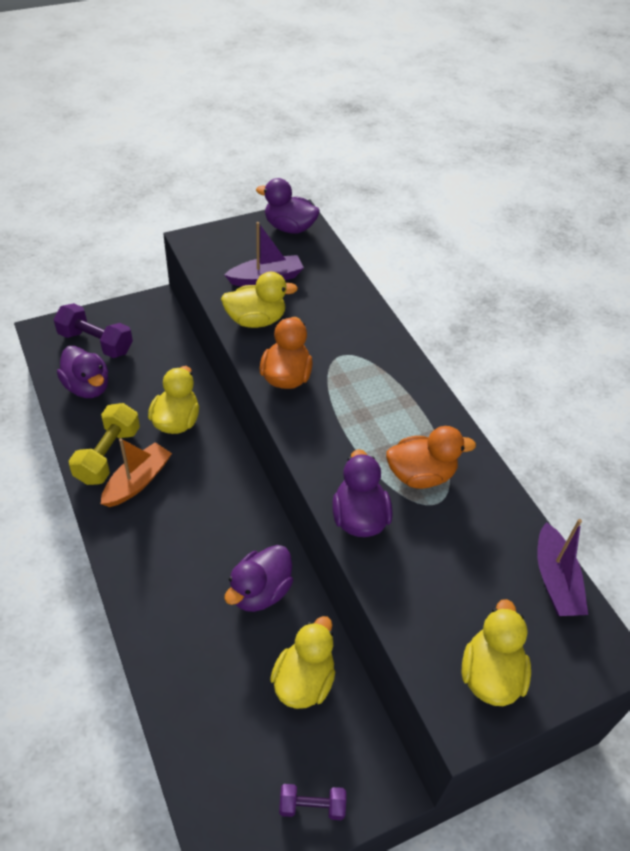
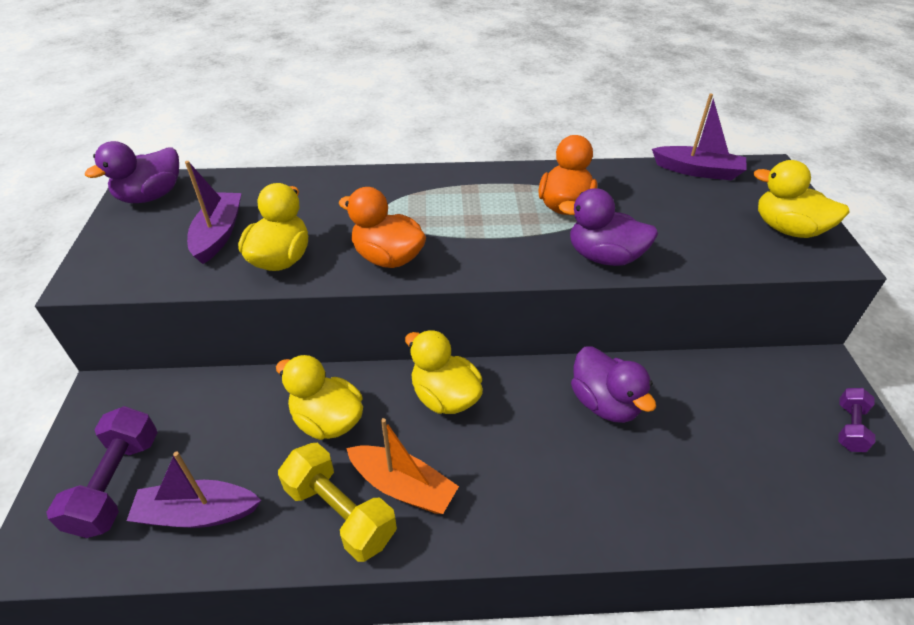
camera: 65 degrees left, 5 degrees down
(87, 387) = (197, 513): purple duck -> purple boat
(96, 342) = (117, 483): purple dumbbell -> purple dumbbell turned 45 degrees counterclockwise
(137, 481) = (403, 487): orange boat -> orange boat turned 150 degrees clockwise
(304, 681) = (716, 396): yellow duck -> yellow duck (445, 397)

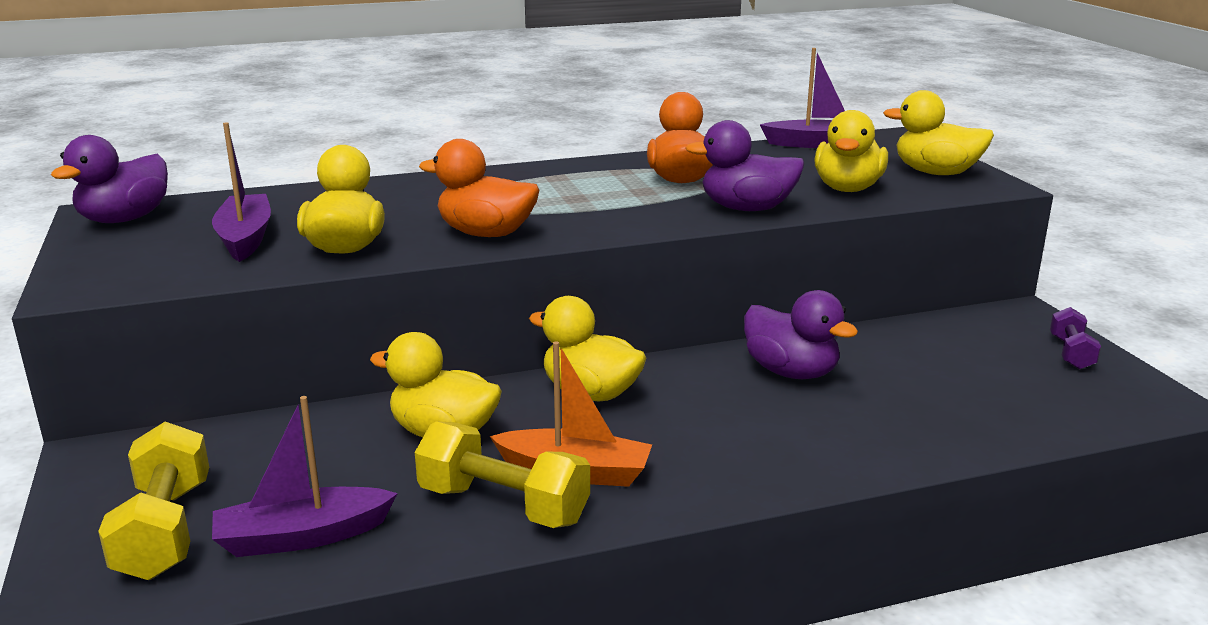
camera: 15 degrees left, 20 degrees down
(117, 483) = (164, 530): purple dumbbell -> yellow dumbbell
(700, 241) = (847, 189): none -> yellow duck

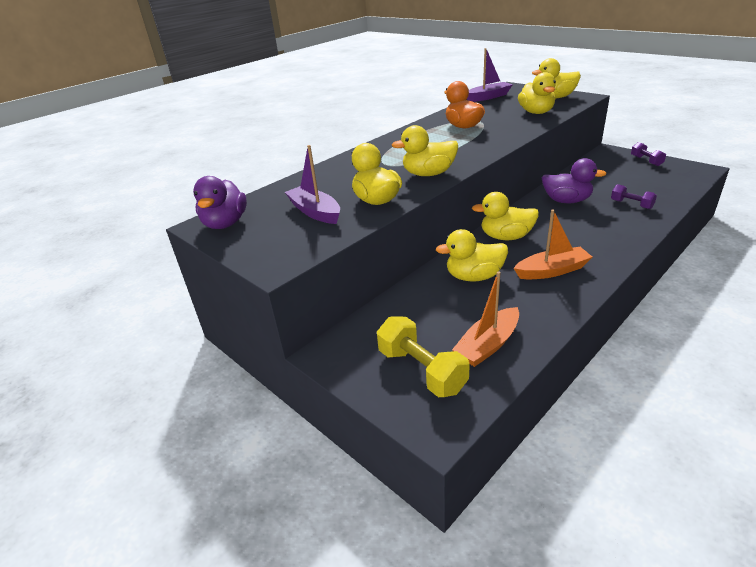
camera: 25 degrees left, 10 degrees up
(302, 536) = (488, 345): purple boat -> orange boat
(486, 234) = (428, 174): orange duck -> yellow duck
(503, 505) = (547, 295): yellow dumbbell -> none
(747, 209) = (514, 131): purple duck -> none
(903, 418) = (631, 204): none -> purple dumbbell

